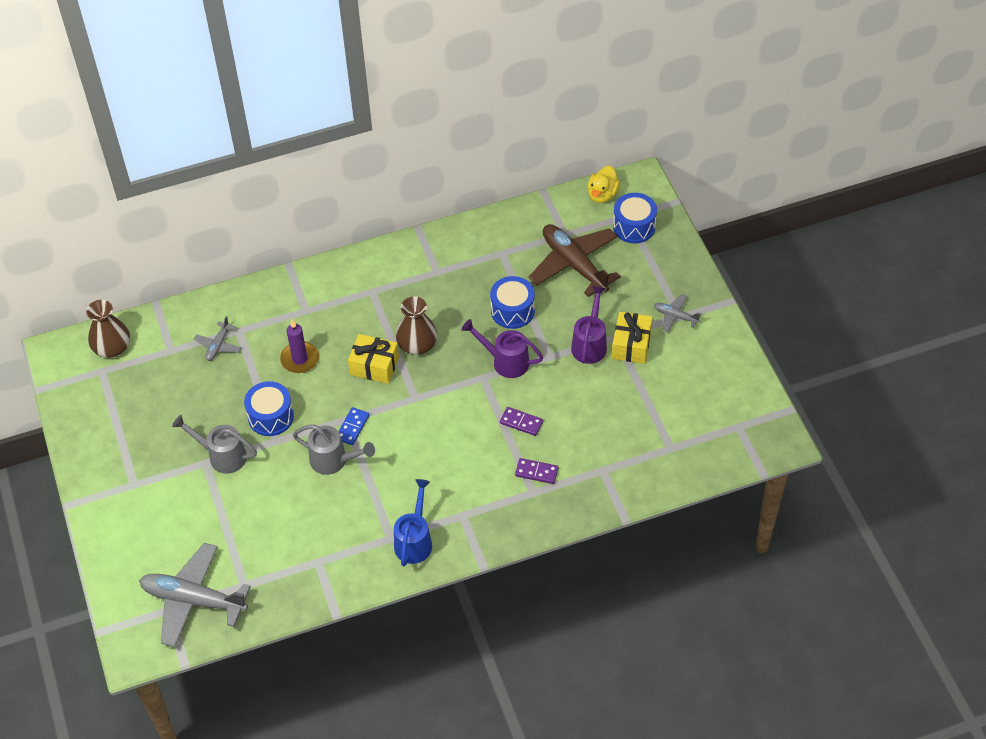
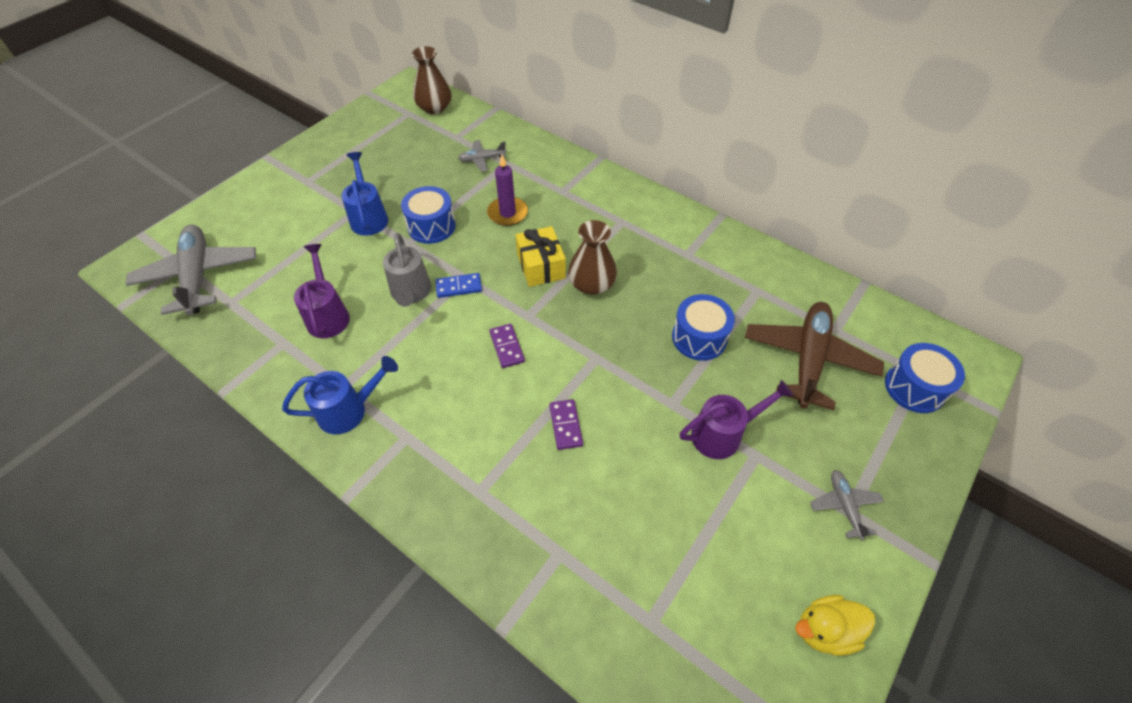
camera: 55 degrees right, 0 degrees up
(222, 455) = (368, 217): grey watering can -> blue watering can
(505, 361) = (632, 366): purple watering can -> purple watering can (328, 315)
(536, 472) = (509, 479): purple domino -> purple domino (507, 347)
(602, 194) = (919, 335): yellow duck -> yellow duck (825, 630)
(631, 345) = (760, 479): yellow gift -> none

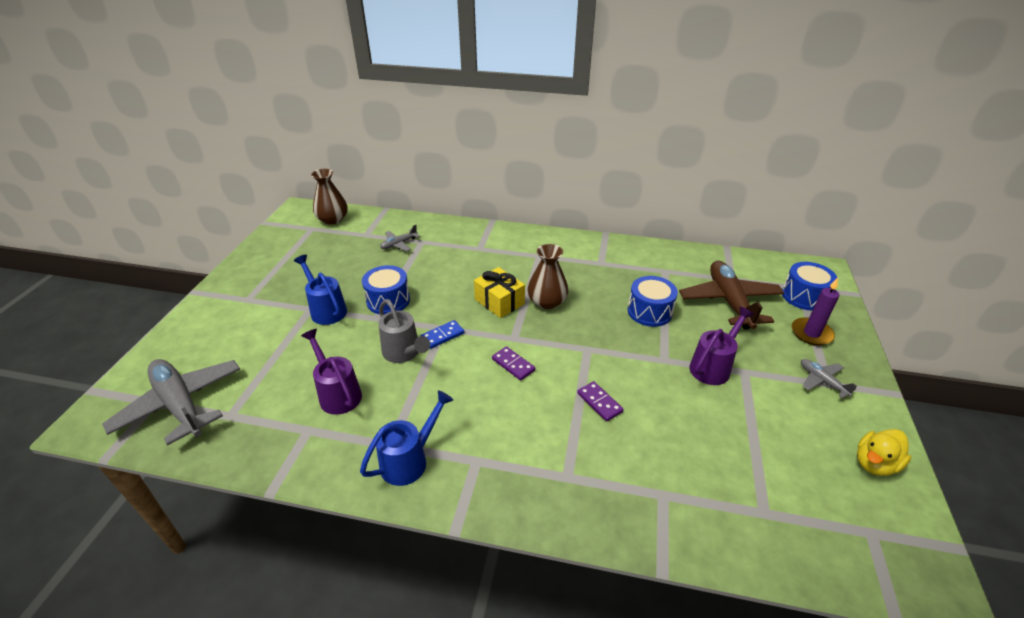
camera: 25 degrees left, 15 degrees down
(507, 213) = (446, 274): purple candle -> purple candle (811, 333)

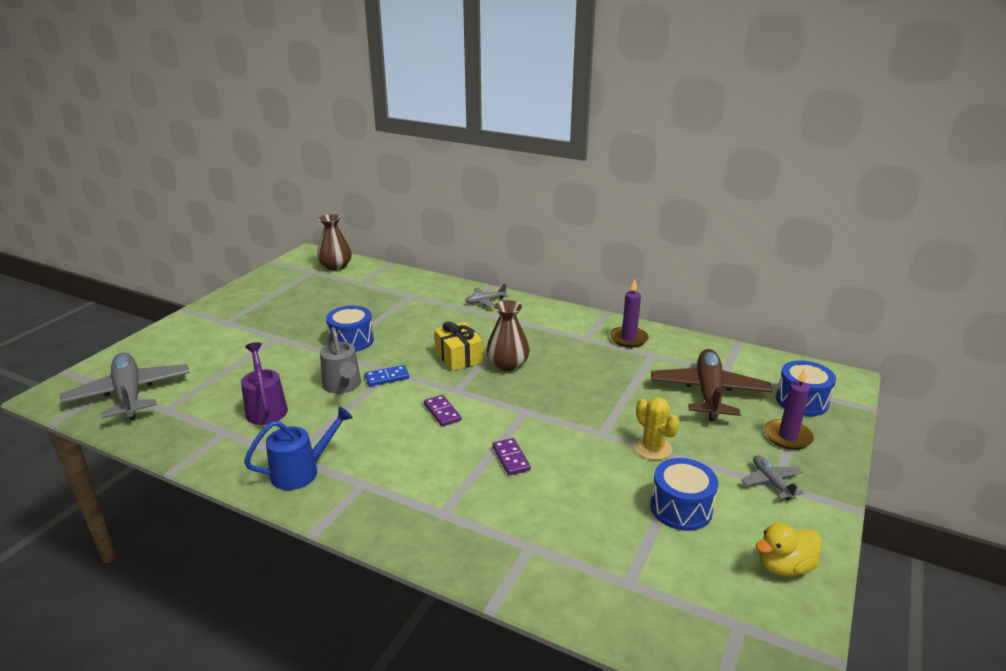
camera: 15 degrees right, 10 degrees down
(326, 309) = (290, 340): blue watering can -> none
(399, 244) = (387, 295): grey plane -> grey plane (485, 301)
(637, 258) = (628, 339): none -> purple candle
(649, 312) = (612, 389): blue drum -> blue drum (681, 508)
(713, 366) = (652, 448): purple watering can -> yellow cactus

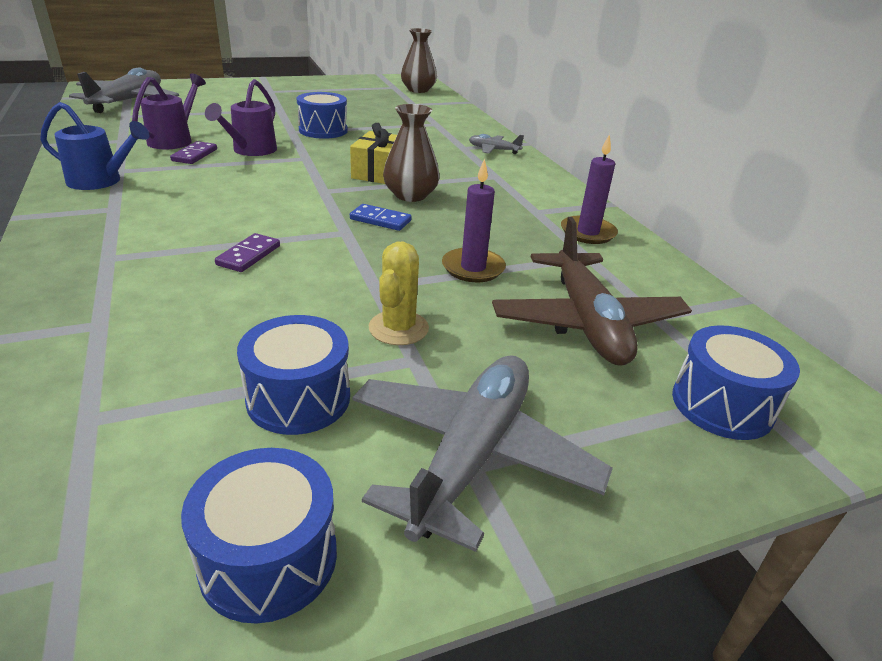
camera: 40 degrees right, 5 degrees up
(343, 386) = (250, 151): grey watering can -> purple watering can
(387, 377) = (292, 160): blue domino -> blue domino (380, 220)
(442, 412) = (276, 198): purple domino -> purple domino (194, 155)
(708, 393) = (586, 322): brown plane -> brown plane turned 120 degrees clockwise
(771, 482) = (471, 456): grey plane -> grey plane, size x2.12
(784, 566) = (268, 558): yellow duck -> blue drum
(787, 436) = (609, 426): purple candle -> purple candle (473, 268)

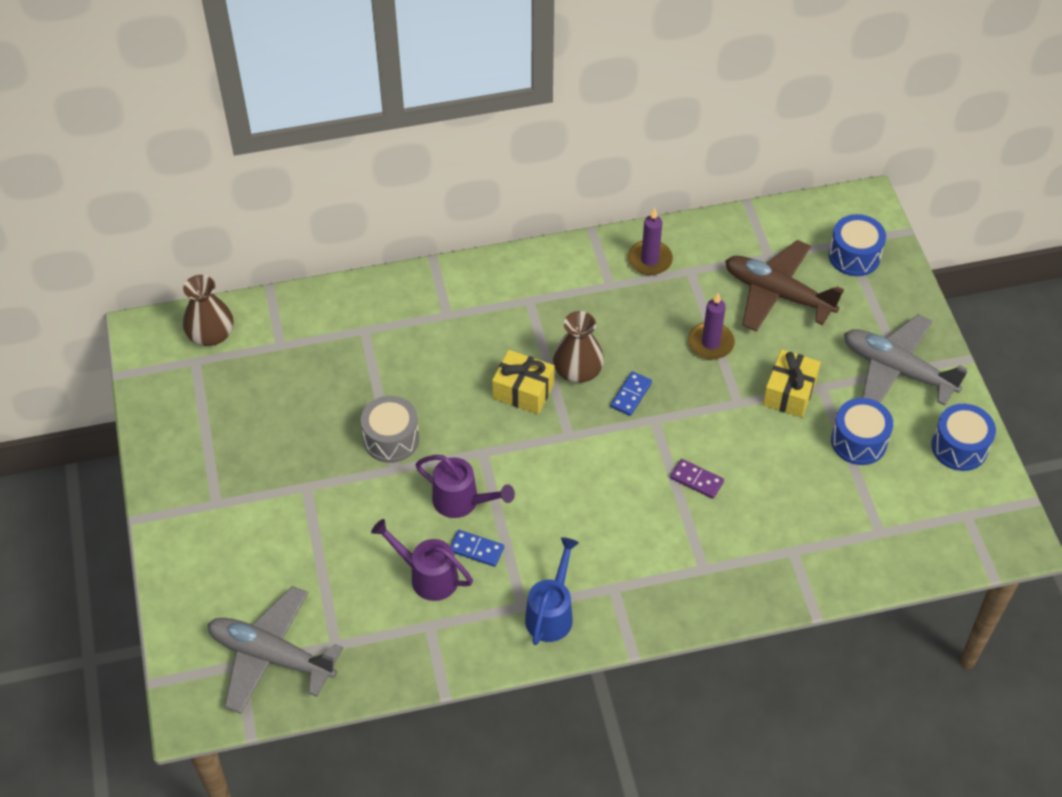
camera: 80 degrees left, 20 degrees up
(194, 155) = (476, 549): purple domino -> blue domino
(323, 130) = (391, 439): blue drum -> grey drum
(398, 328) = (789, 392): yellow cactus -> yellow gift
(493, 150) = (455, 289): grey plane -> none
(586, 322) = (777, 294): brown plane -> brown plane turned 150 degrees counterclockwise

